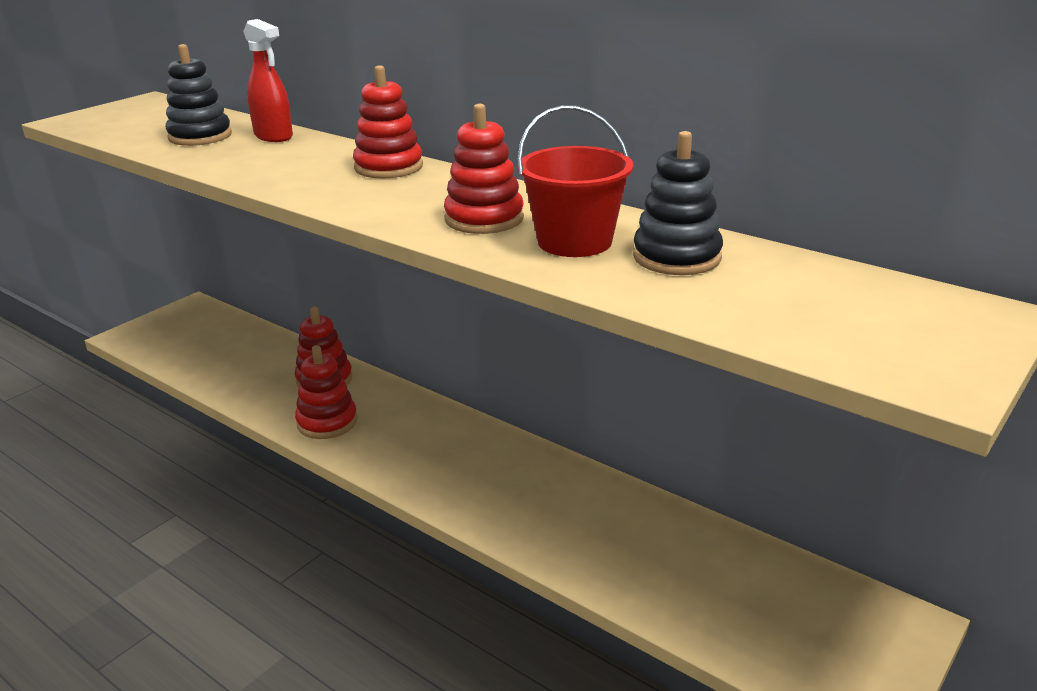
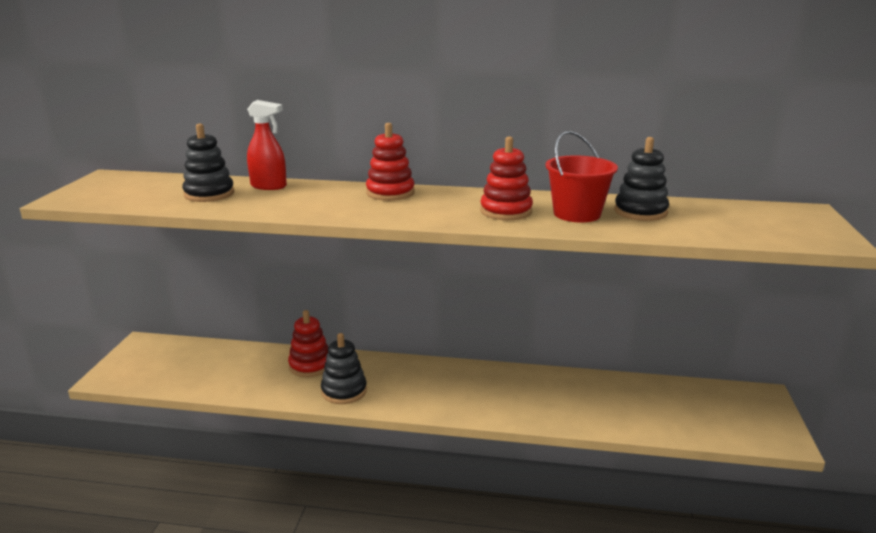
camera: 30 degrees left, 5 degrees down
(327, 422) = (344, 391): red stacking toy -> black stacking toy

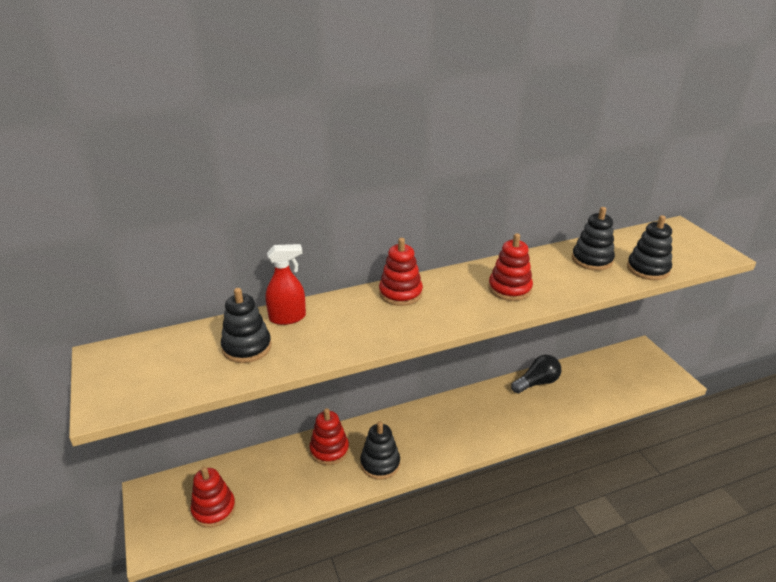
camera: 30 degrees left, 10 degrees up
(173, 372) = (214, 509): none -> red stacking toy
(577, 214) = (557, 276): red bucket -> none
(585, 383) = (537, 383): none -> black light bulb
(703, 231) = (648, 269): none -> black stacking toy

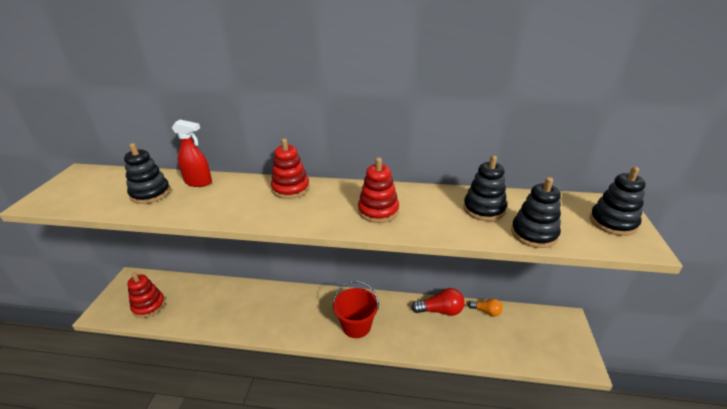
camera: 30 degrees right, 0 degrees up
(329, 450) = (246, 297): red stacking toy -> none
(380, 463) = (268, 322): black stacking toy -> black stacking toy (613, 222)
(473, 428) = (356, 326): none -> red bucket
(537, 383) = (440, 310): black light bulb -> red light bulb
(575, 367) = (486, 311): none -> orange light bulb

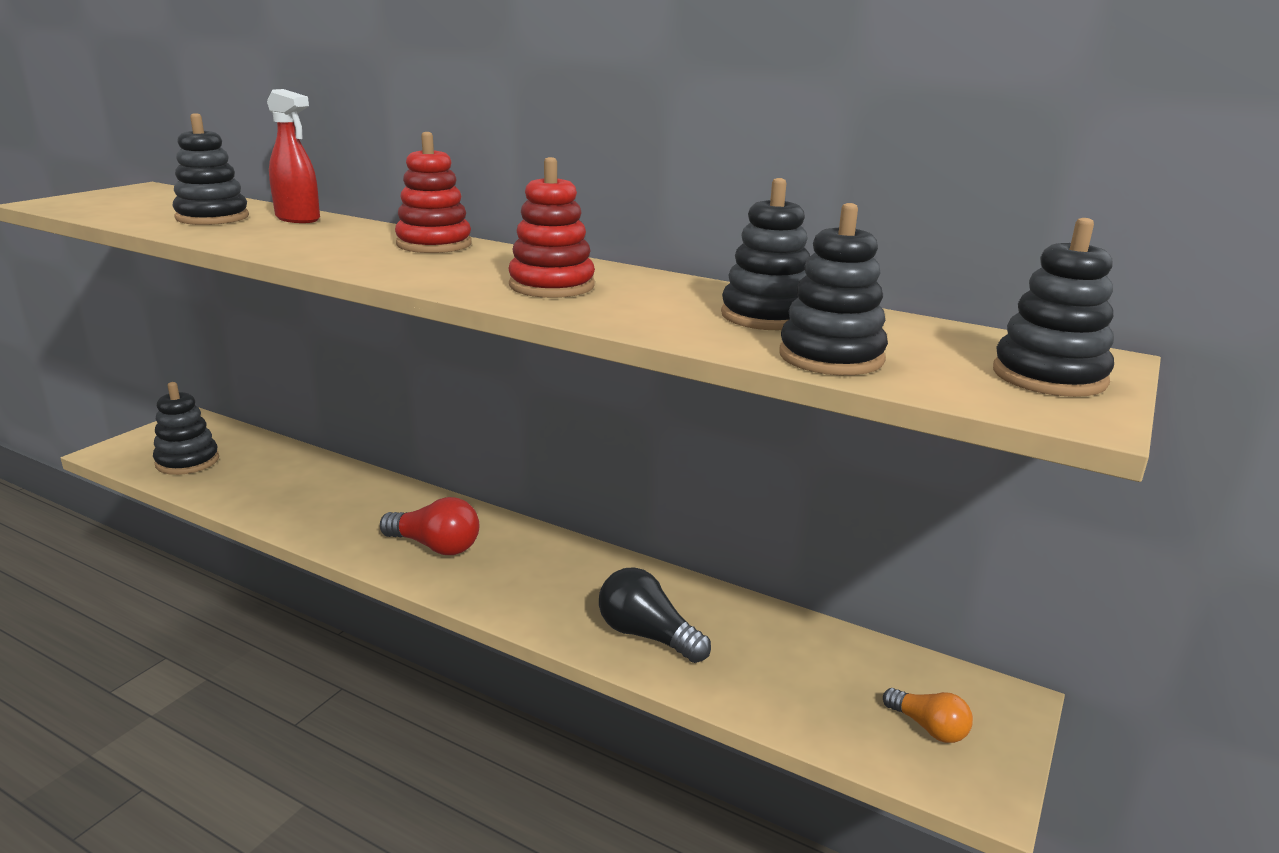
camera: 20 degrees right, 10 degrees down
(149, 306) = (187, 461): red stacking toy -> black stacking toy
(356, 326) = (512, 580): red bucket -> none
(429, 335) = (647, 635): none -> black light bulb
(440, 310) = (706, 605): red light bulb -> red light bulb (435, 546)
(486, 311) = (810, 633): orange light bulb -> orange light bulb (928, 728)

